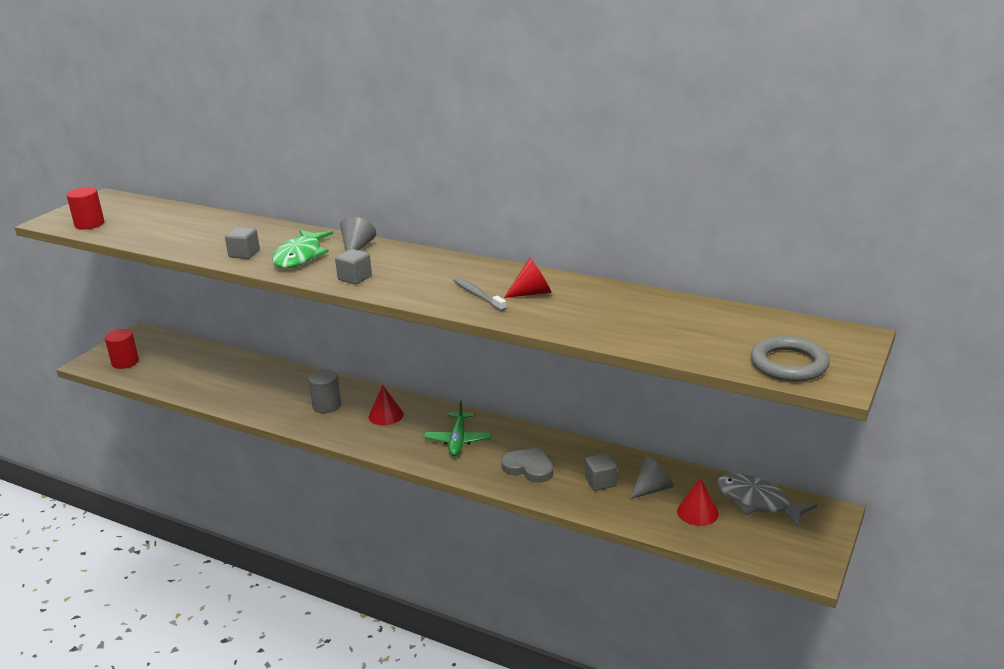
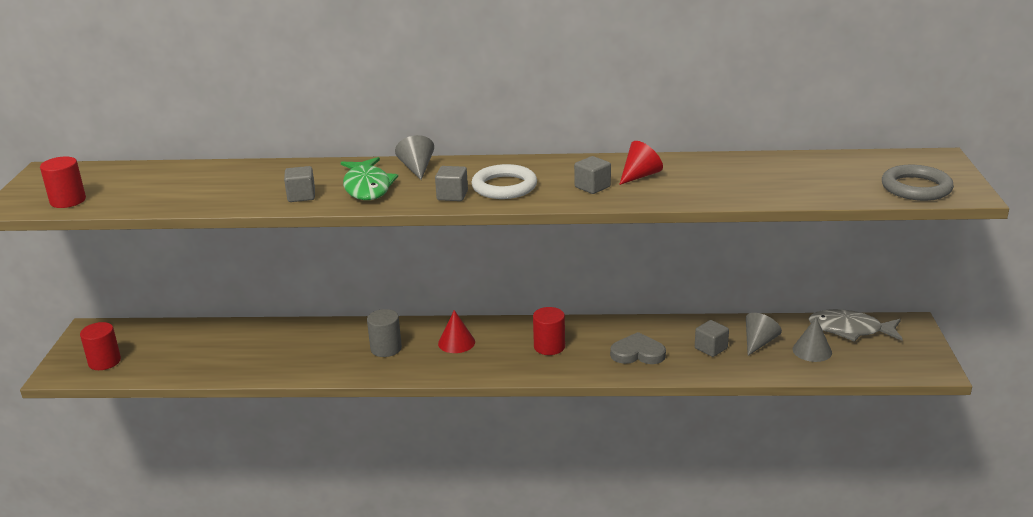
camera: 25 degrees left, 0 degrees up
(405, 279) = (504, 187): none -> white ring
(458, 440) = (549, 347): green plane -> red cylinder
(477, 295) = (592, 187): grey toothbrush -> grey cube
(697, 512) = (812, 351): red cone -> grey cone

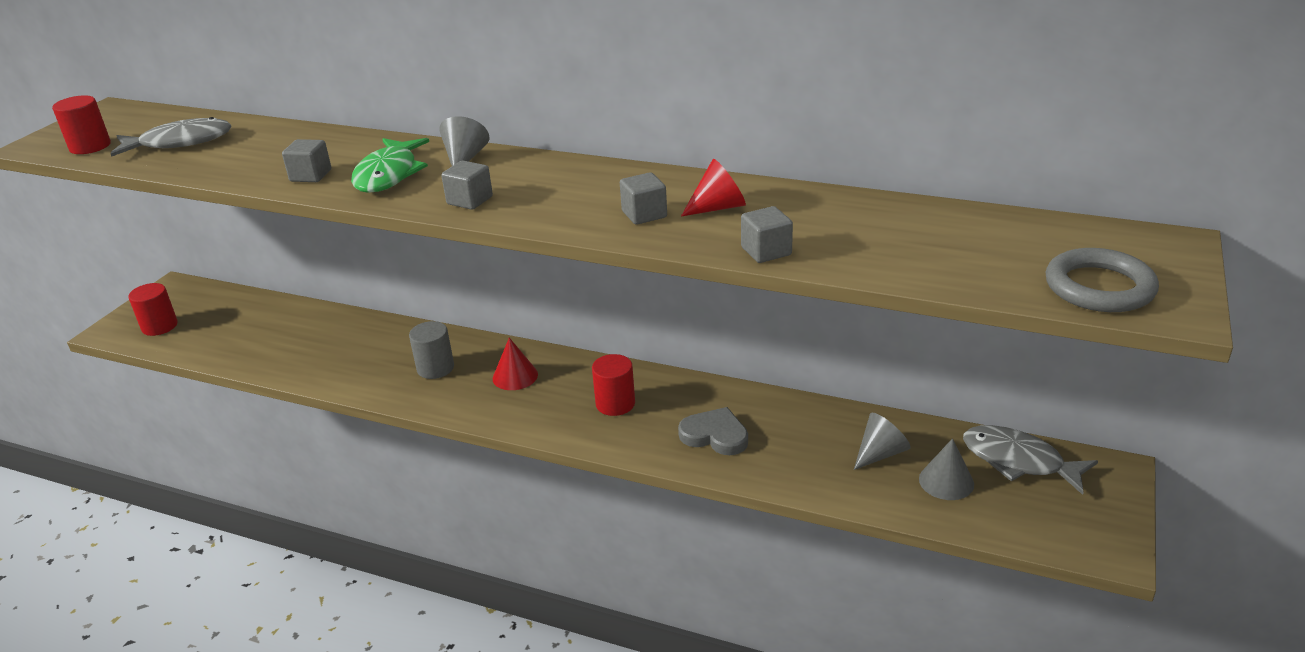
camera: 20 degrees right, 5 degrees up
(152, 187) = (180, 143): none -> grey fish
(504, 187) = (539, 198): white ring -> none
(711, 348) = (811, 448): grey cube -> grey cube (766, 251)

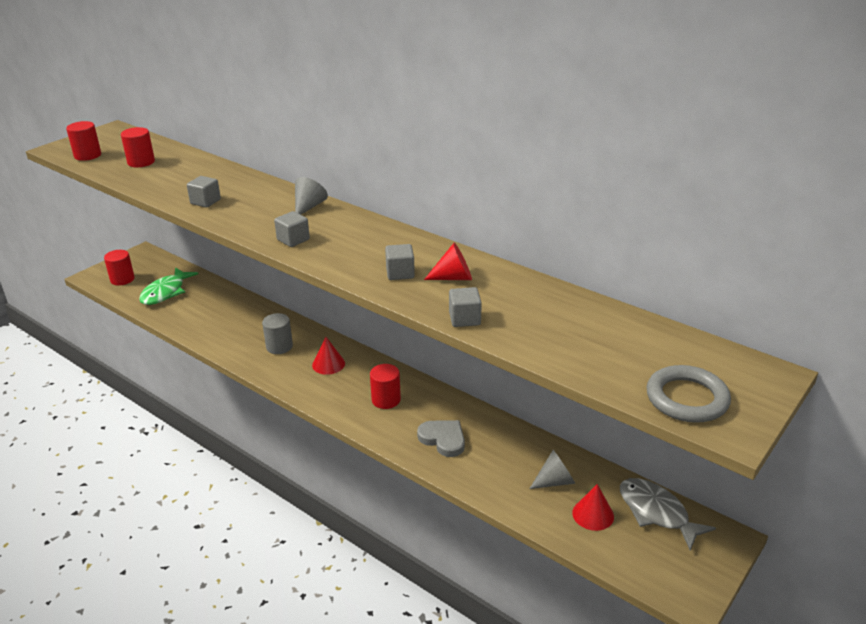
camera: 15 degrees right, 0 degrees up
(180, 143) = (141, 162): grey fish -> red cylinder
(389, 175) = (254, 210): green fish -> green fish (165, 292)
(946, 481) = (593, 514): grey cone -> red cone

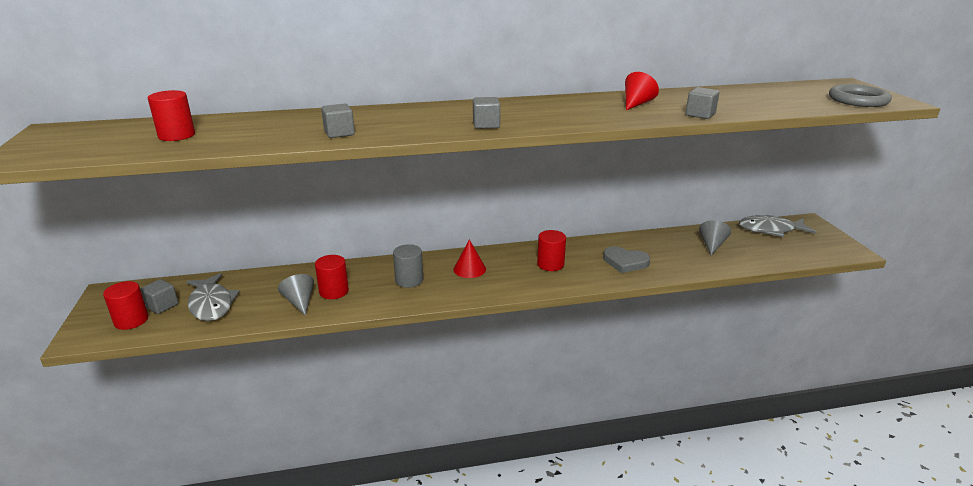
camera: 50 degrees left, 5 degrees down
(87, 155) = (83, 151): red cylinder -> red cylinder (334, 291)
(165, 292) = (211, 304): green fish -> grey fish
(309, 207) = (437, 109): grey cone -> grey cone (300, 302)
(400, 273) = (605, 113): grey cube -> grey cube (162, 306)
(443, 439) = (625, 262): grey heart -> grey heart turned 150 degrees counterclockwise
(593, 514) = (755, 247): red cone -> none

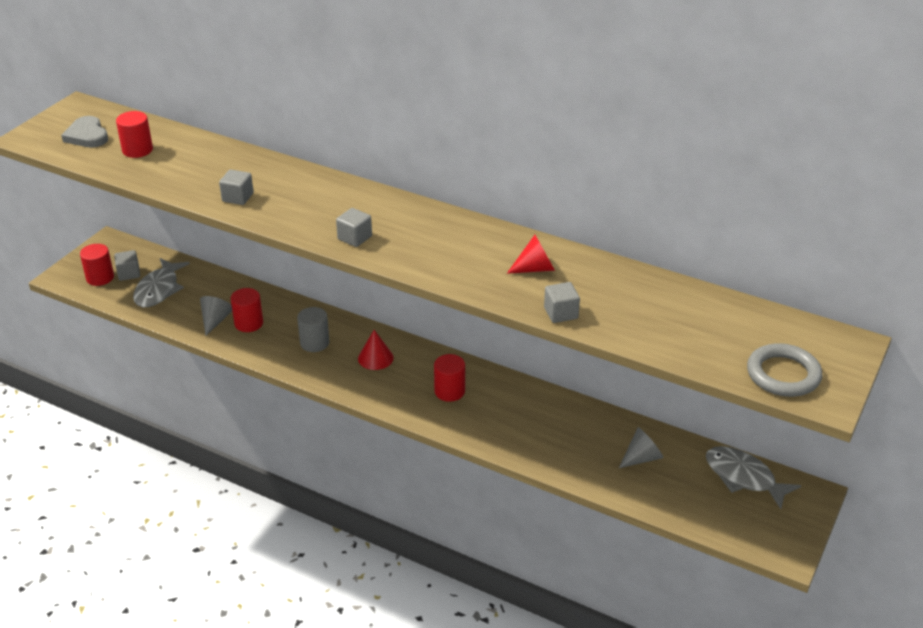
camera: 40 degrees right, 10 degrees up
(625, 262) = (521, 427): grey heart -> grey heart (87, 136)

